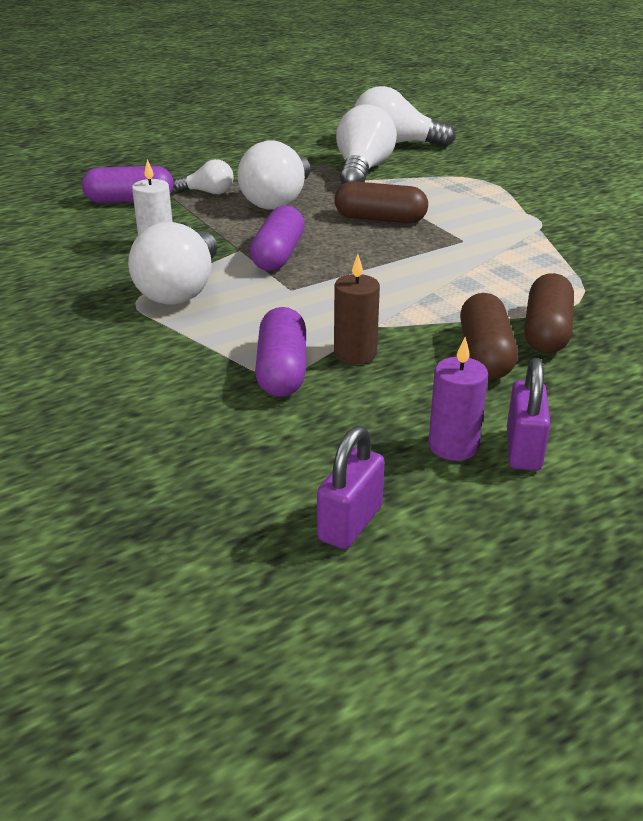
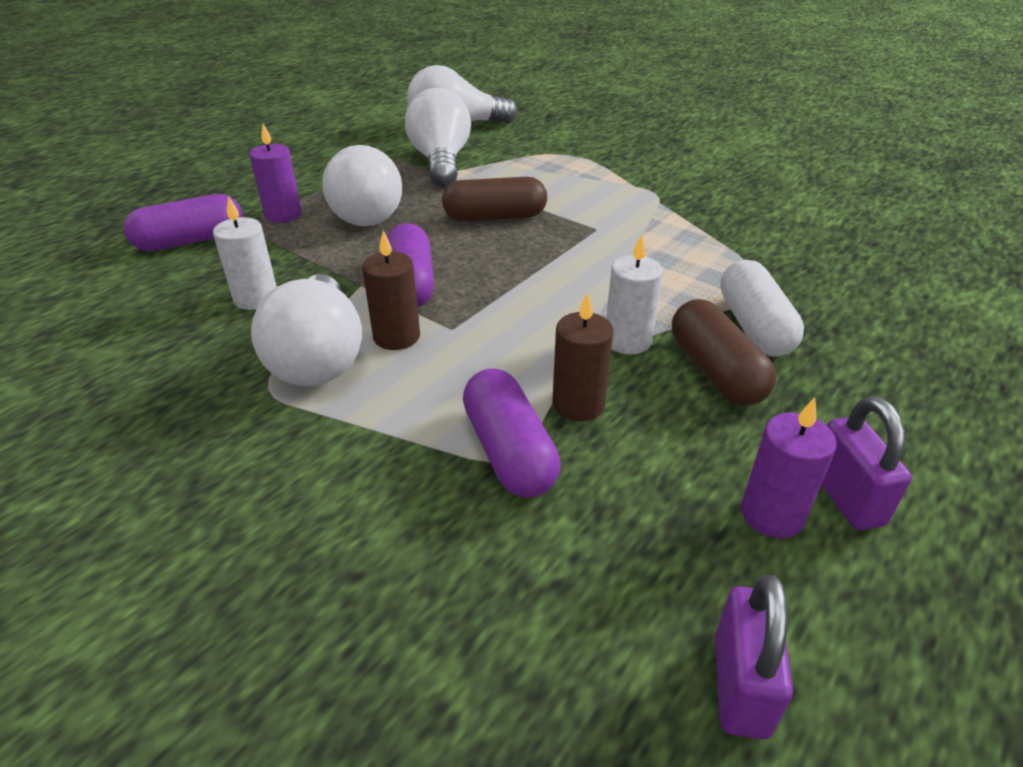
camera: 20 degrees left, 5 degrees up
(208, 192) = (283, 215): white light bulb -> purple candle
(245, 287) = (396, 336): none -> brown candle
(427, 322) = (627, 341): none -> white candle
(546, 331) = (754, 326): brown capsule -> white capsule

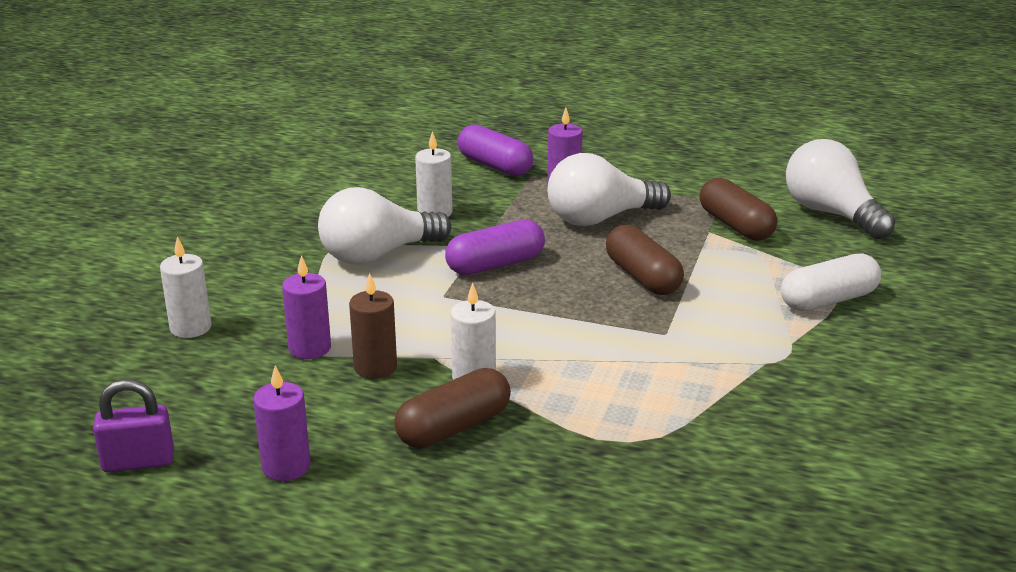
camera: 70 degrees right, 10 degrees down
(381, 572) = (190, 328): none -> white candle
(396, 336) = (419, 277): brown candle -> none
(441, 162) = (735, 225): white light bulb -> brown capsule
(509, 451) = (310, 348): purple capsule -> purple candle
(754, 326) = (540, 444): white capsule -> white capsule (828, 300)
(846, 497) = (317, 502): purple padlock -> none

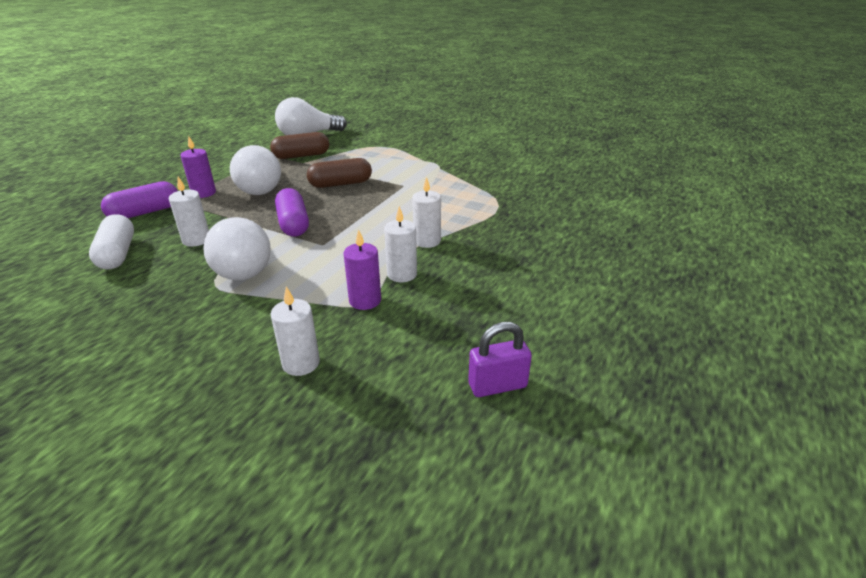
camera: 80 degrees left, 5 degrees up
(138, 461) = (497, 385): purple padlock -> purple padlock turned 75 degrees clockwise
(286, 466) = (510, 313): purple candle -> none
(375, 367) = (402, 274): brown candle -> white candle
(453, 427) = (477, 251): brown capsule -> none
(828, 300) = (391, 148): white capsule -> white capsule (118, 254)

